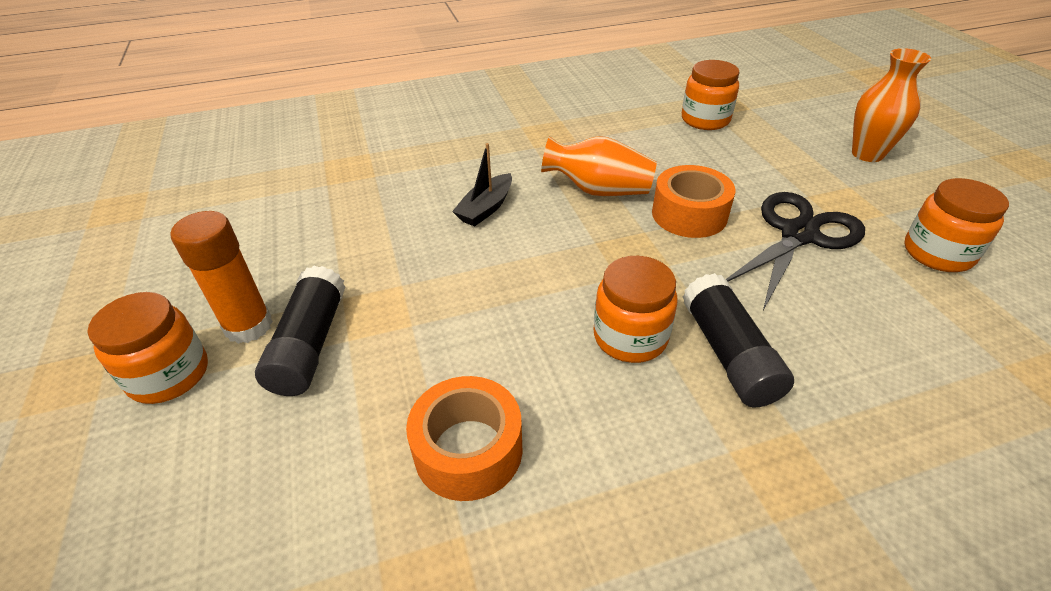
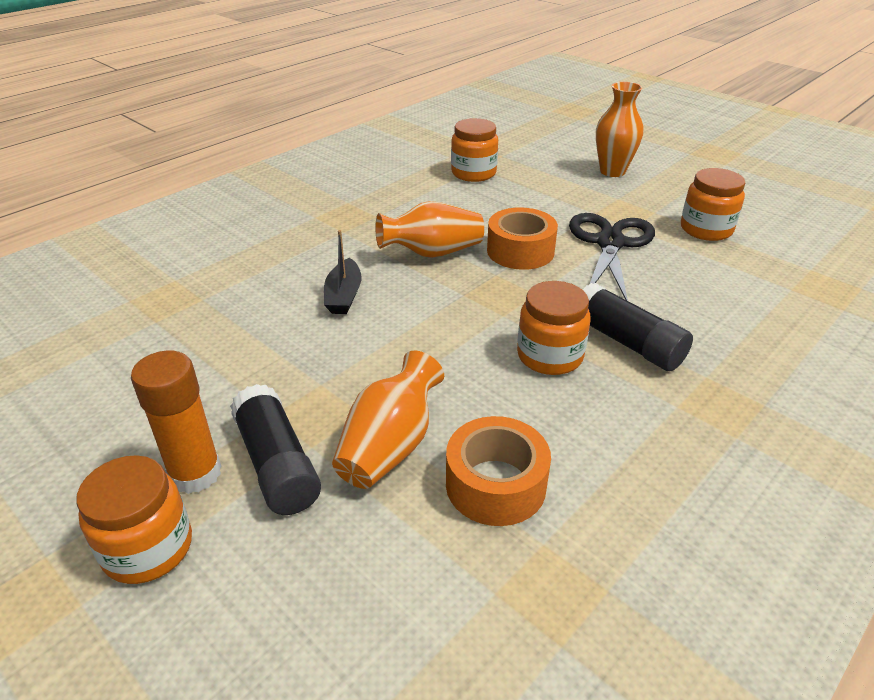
camera: 30 degrees left, 5 degrees down
(409, 368) = (390, 446): none -> orange vase

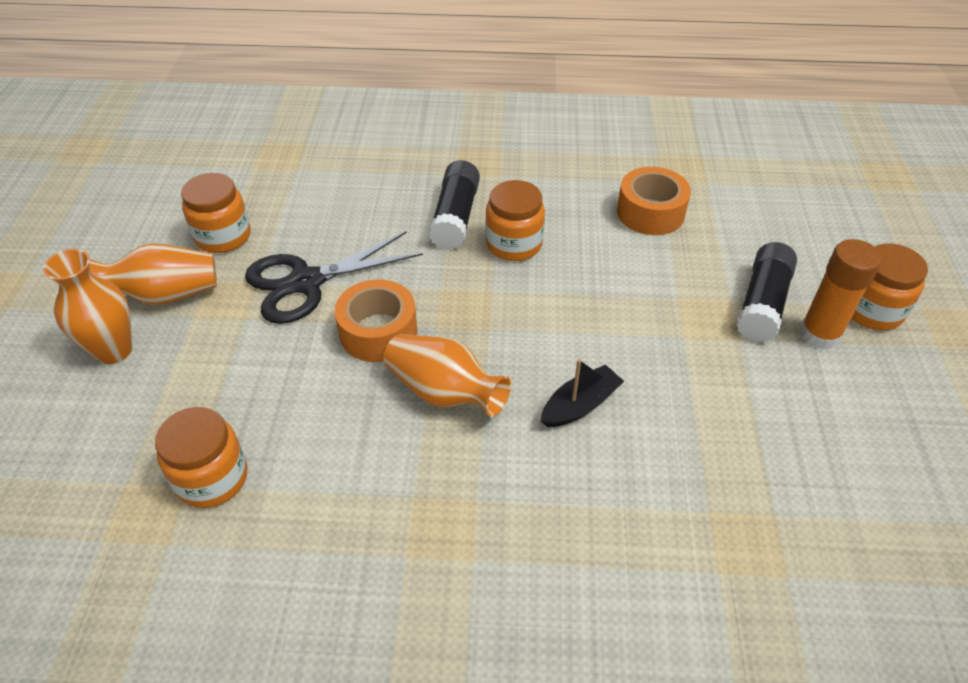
camera: 130 degrees left, 10 degrees up
(390, 446) = (683, 266): orange vase -> orange vase (166, 295)

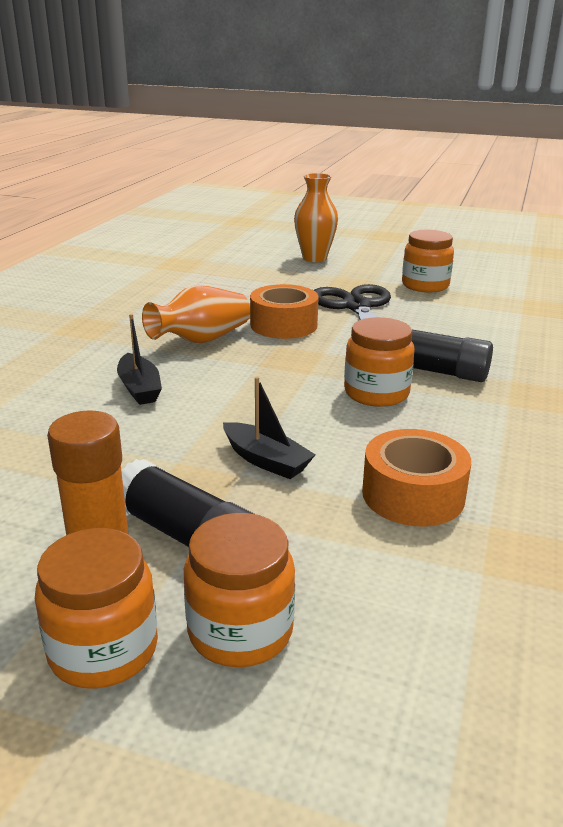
camera: 105 degrees right, 20 degrees down
(166, 295) = (362, 270): orange vase -> none
(212, 478) = (189, 276): orange jar -> orange jar (240, 631)
(652, 287) = (266, 460): none -> black boat

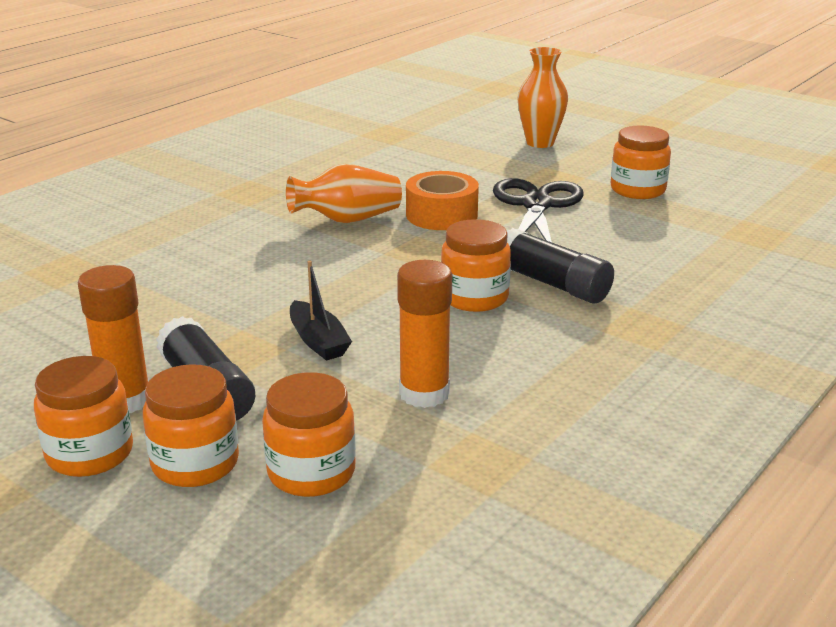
camera: 20 degrees right, 0 degrees up
(139, 388) = (256, 259): black boat -> none
(376, 610) = (311, 472): none -> orange jar
(413, 495) = (424, 393): orange tape -> orange glue stick

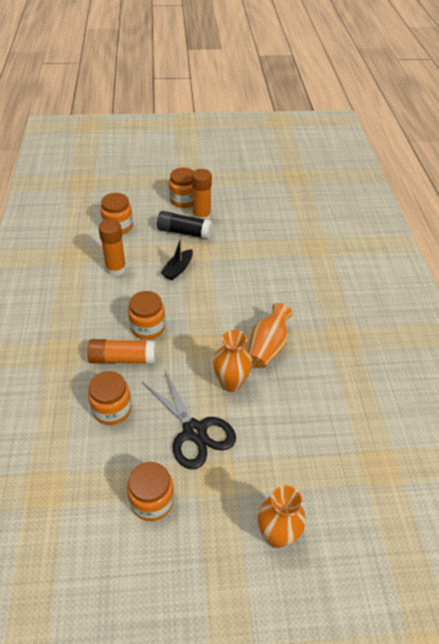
camera: 135 degrees right, 20 degrees up
(195, 463) = (152, 212): orange jar -> orange jar (112, 409)
(318, 341) = (178, 269): black boat -> black boat turned 75 degrees counterclockwise
(441, 215) = (231, 383): orange tape -> orange vase
(552, 284) = (123, 359): black glue stick -> orange glue stick

